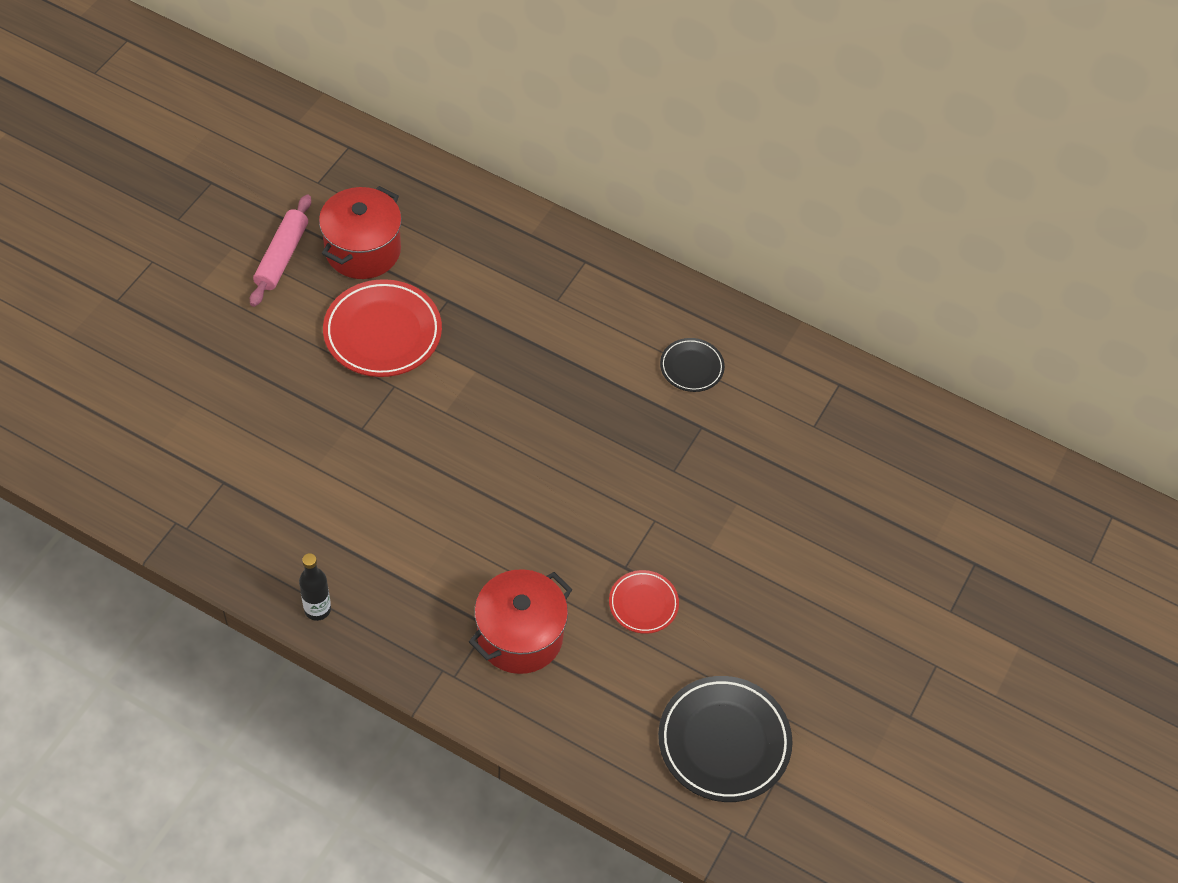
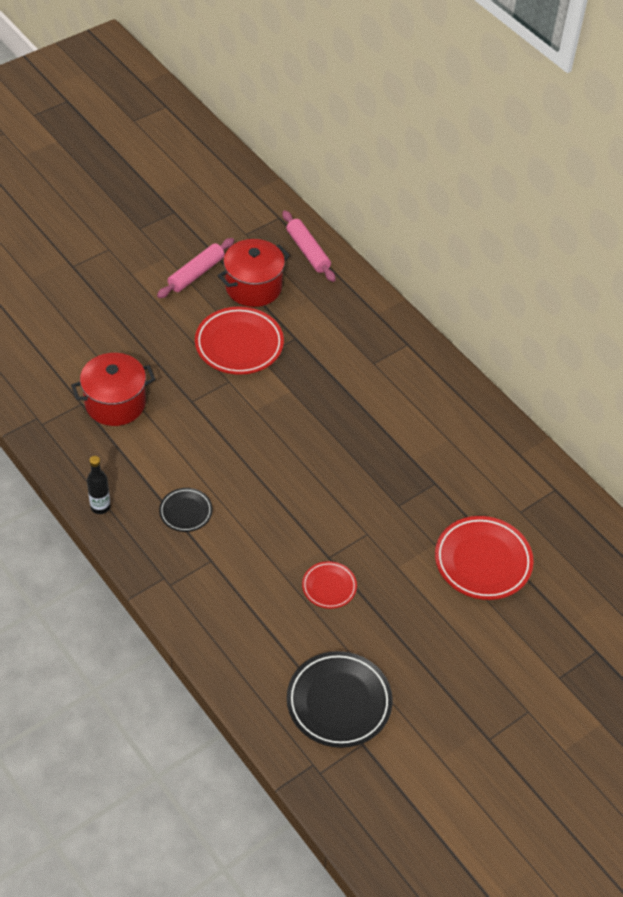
camera: 25 degrees right, 5 degrees down
(406, 180) = (308, 251): none -> pink rolling pin
(520, 636) = (229, 575): red pot -> red pot (115, 403)
(691, 367) = (448, 440): black plate -> black plate (186, 512)
(801, 503) = (483, 561): none -> red plate

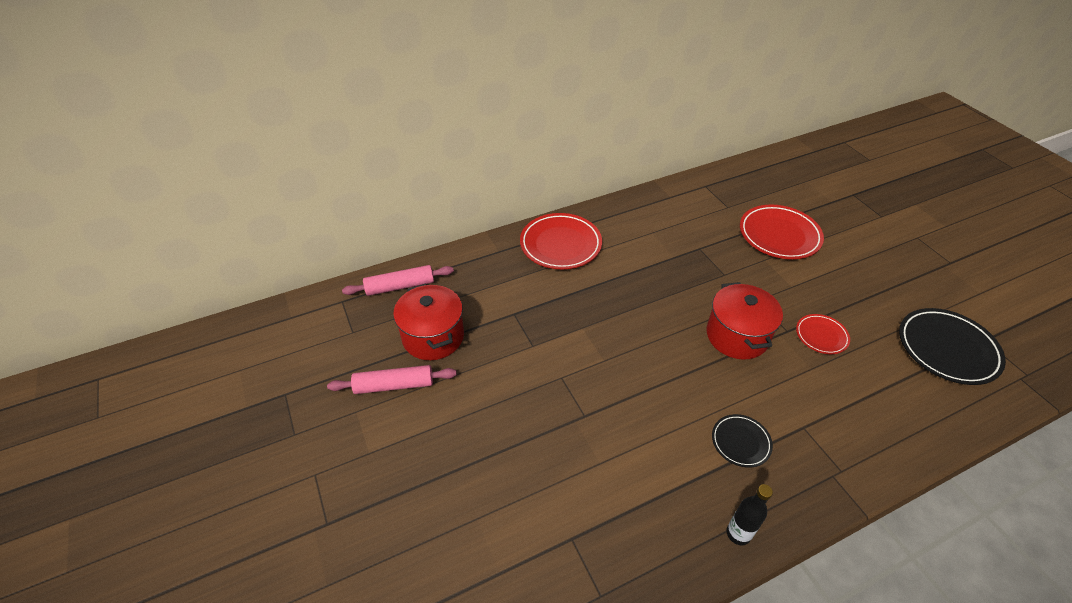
camera: 75 degrees left, 5 degrees down
(115, 403) = (577, 497): red pot -> red pot (737, 336)
(196, 273) = (394, 385): pink rolling pin -> pink rolling pin turned 60 degrees counterclockwise
(239, 344) = (511, 361): red plate -> red plate (560, 244)

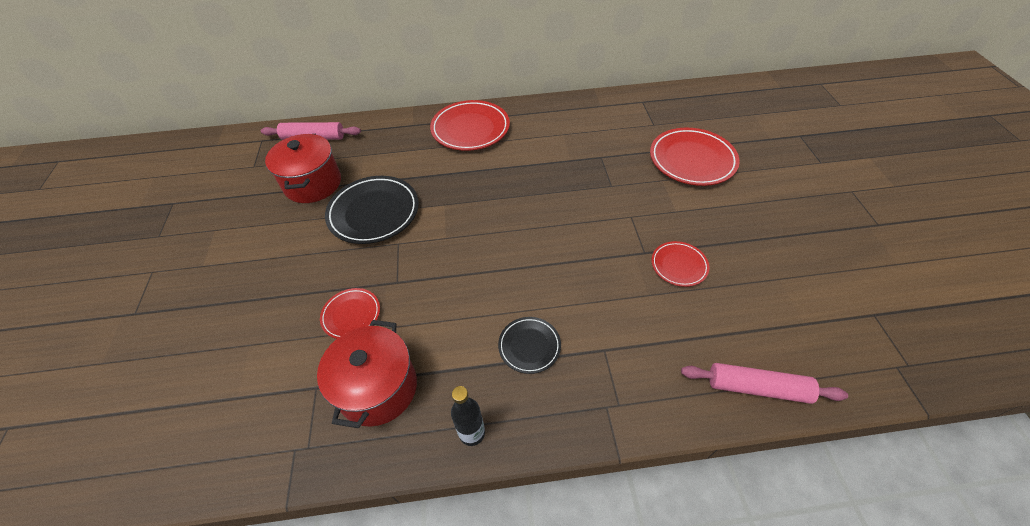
camera: 20 degrees right, 5 degrees up
(394, 385) = (257, 216): pink rolling pin -> pink rolling pin (757, 387)
(561, 460) = (351, 315): none -> red plate
(737, 336) = (588, 245): red pot -> red pot (378, 388)
(947, 349) = (820, 313): black plate -> black plate (374, 213)

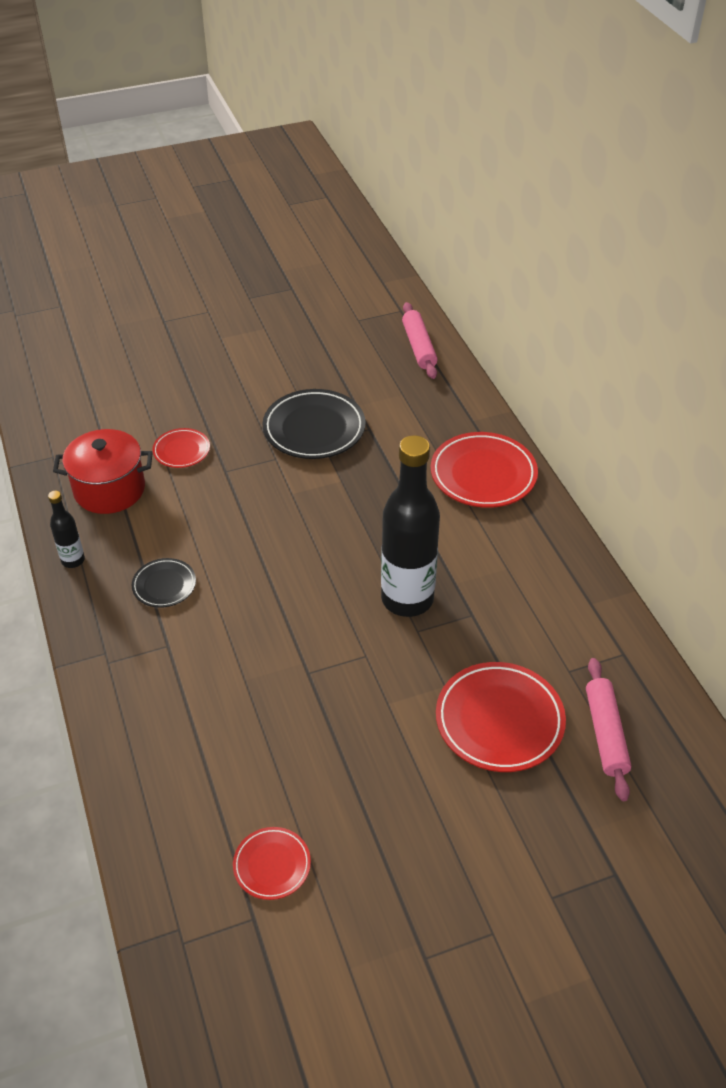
camera: 75 degrees right, 5 degrees down
(313, 184) = (344, 371): red pot -> none
(580, 186) = (407, 599): none -> black bottle
(679, 265) = (294, 708): red plate -> red plate (272, 865)
(757, 387) = (137, 780): pink rolling pin -> pink rolling pin (605, 733)

